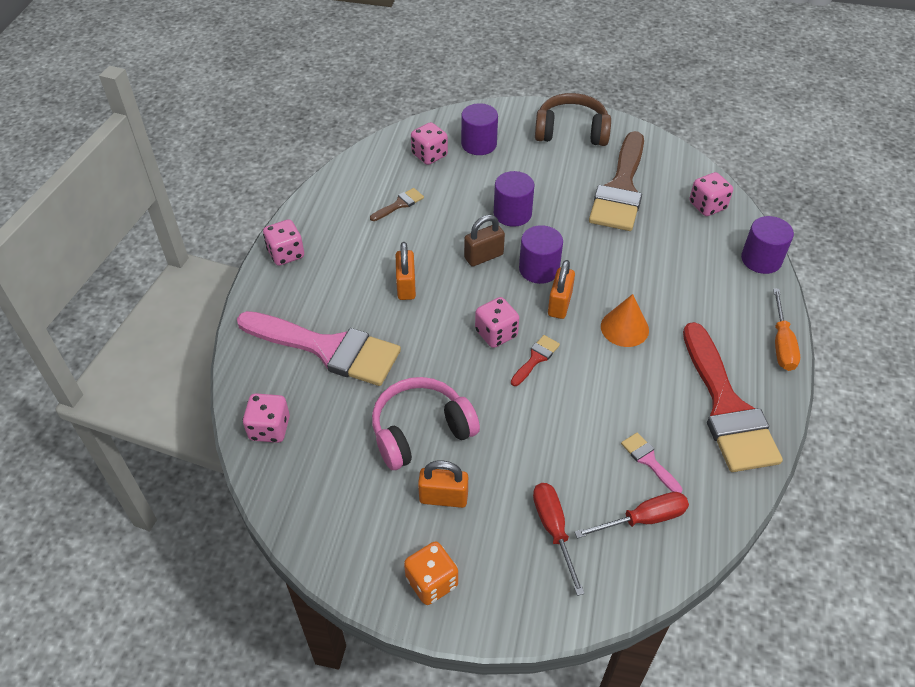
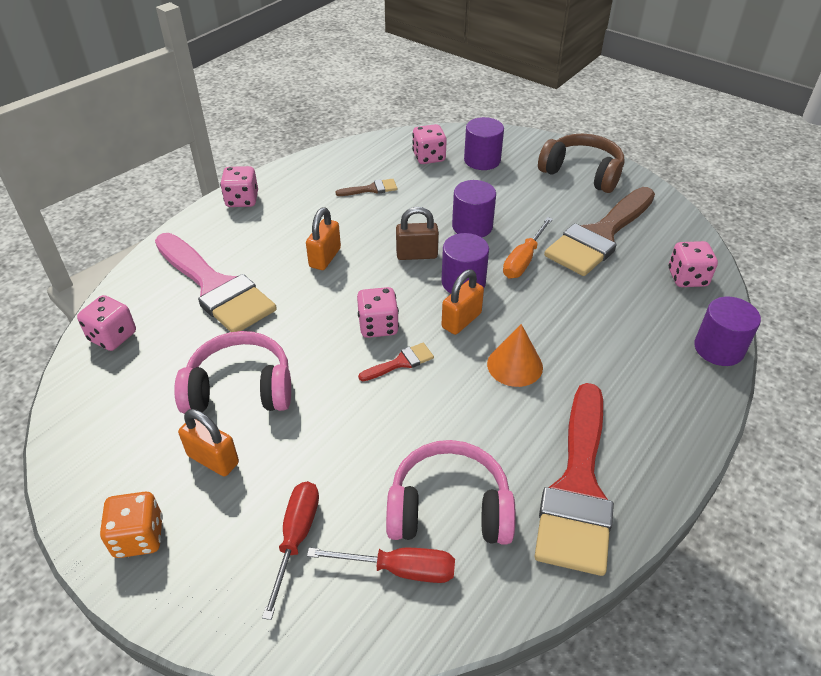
camera: 25 degrees right, 5 degrees down
(649, 460) = (449, 509): pink brush -> pink headphones
(781, 343) = (689, 443): orange screwdriver -> orange screwdriver (523, 260)

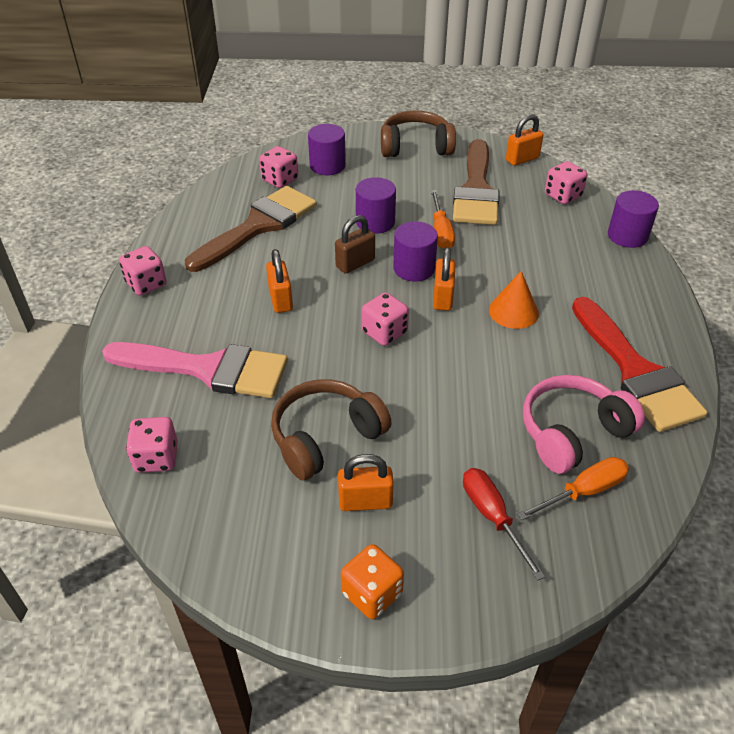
camera: 35 degrees left, 0 degrees up
(240, 389) = (326, 437): pink headphones -> brown headphones
(371, 189) = (258, 226): brown brush -> brown brush, size x2.47
(400, 569) = (583, 491): red screwdriver -> orange screwdriver
(401, 362) = (431, 351): red brush -> none
(681, 225) = (522, 159): none -> orange padlock

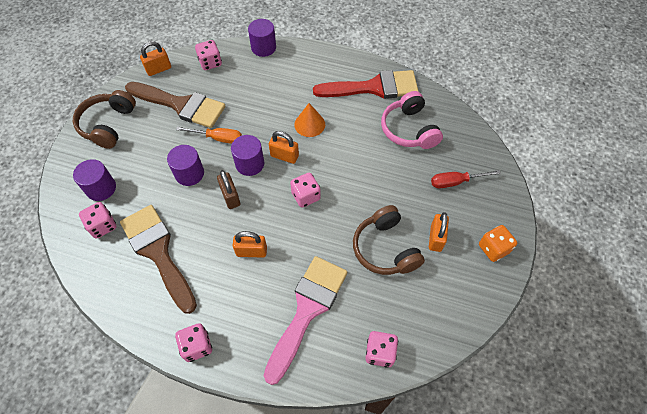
camera: 75 degrees left, 15 degrees up
(522, 159) = (159, 69): orange padlock -> orange padlock turned 75 degrees clockwise
(583, 491) = (447, 138): orange screwdriver -> none

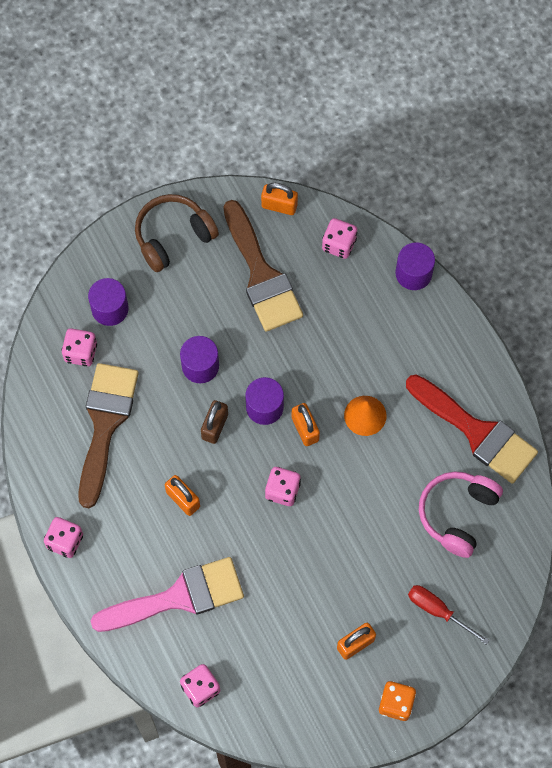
camera: 45 degrees right, 10 degrees up
(218, 138) = (261, 349): orange screwdriver -> none
(385, 248) = (300, 609): brown headphones -> none

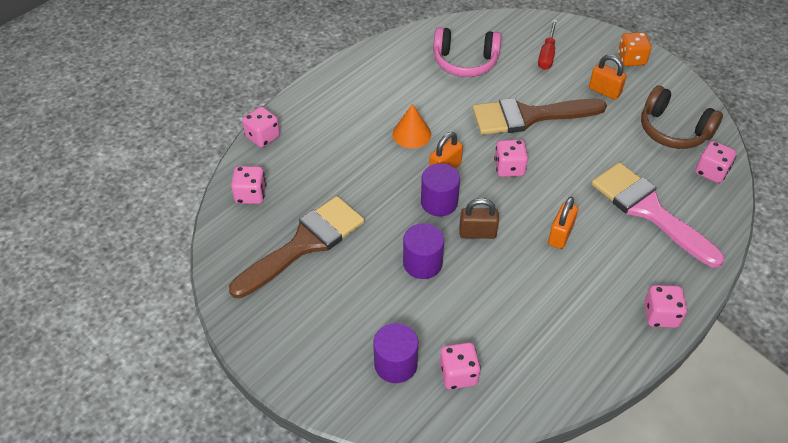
camera: 110 degrees left, 20 degrees down
(105, 424) = (524, 323): brown brush -> brown brush (529, 116)
(173, 237) = (288, 333): brown headphones -> brown headphones (673, 130)
(279, 206) = (222, 252): orange padlock -> none
(413, 273) = (263, 137): purple cylinder -> pink dice
(477, 432) = (391, 67): red brush -> none

